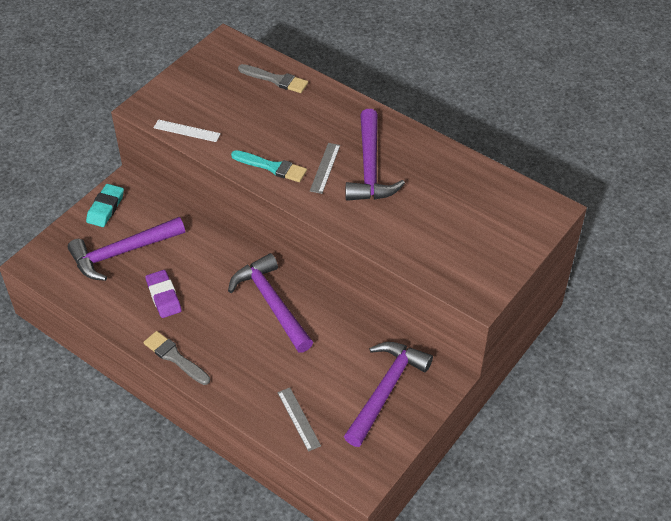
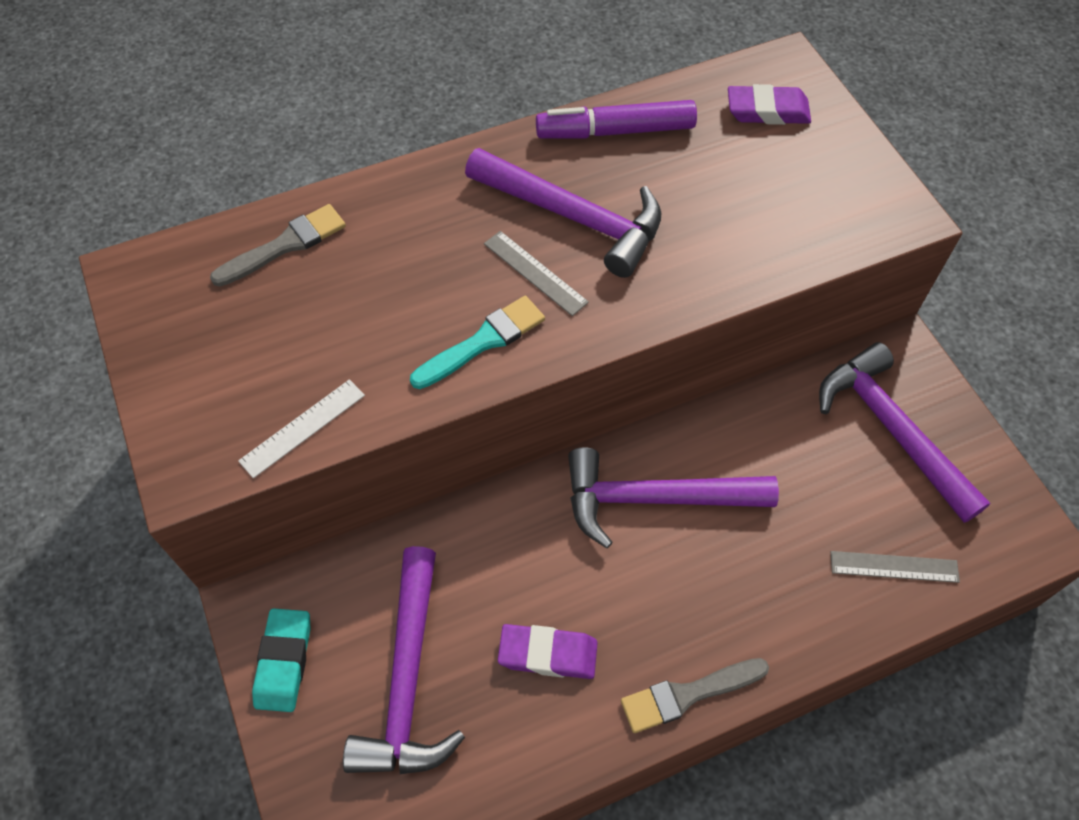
camera: 60 degrees left, 10 degrees up
(105, 208) = (284, 662): turquoise eraser -> turquoise eraser turned 45 degrees clockwise
(440, 160) = (615, 131): none -> purple marker
(508, 214) = (767, 111): none -> purple eraser

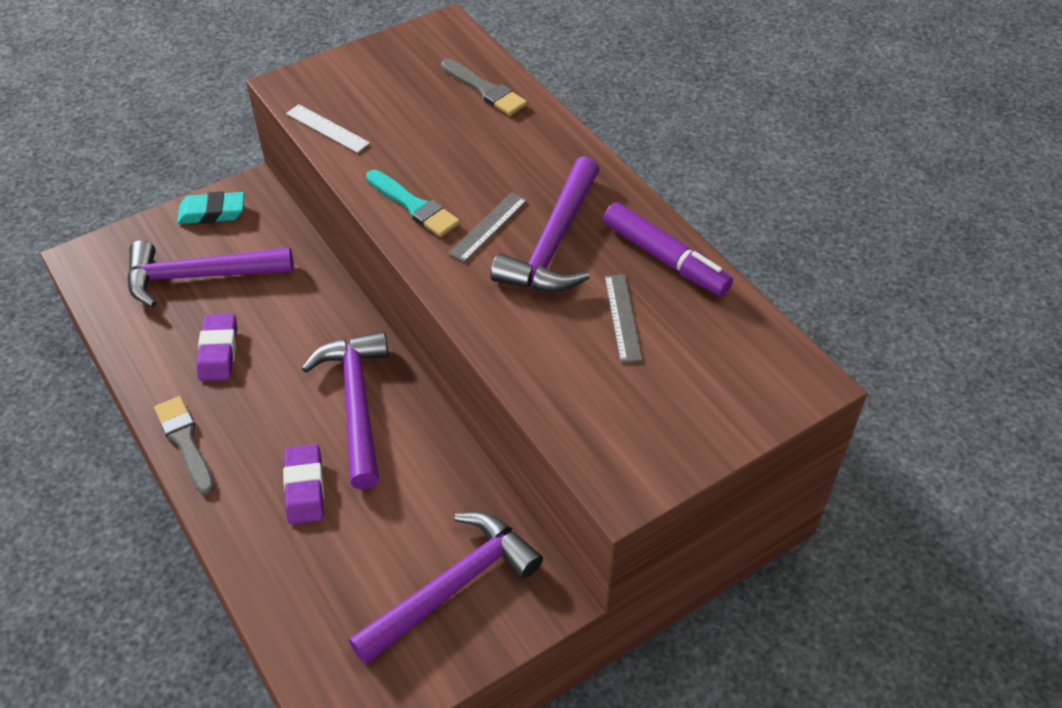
camera: 80 degrees right, 10 degrees down
(615, 131) = (665, 258): purple marker -> purple marker turned 150 degrees clockwise
(767, 111) = (731, 369): purple eraser -> purple eraser (304, 488)
(894, 567) = (304, 589): grey ruler -> grey ruler (622, 317)

